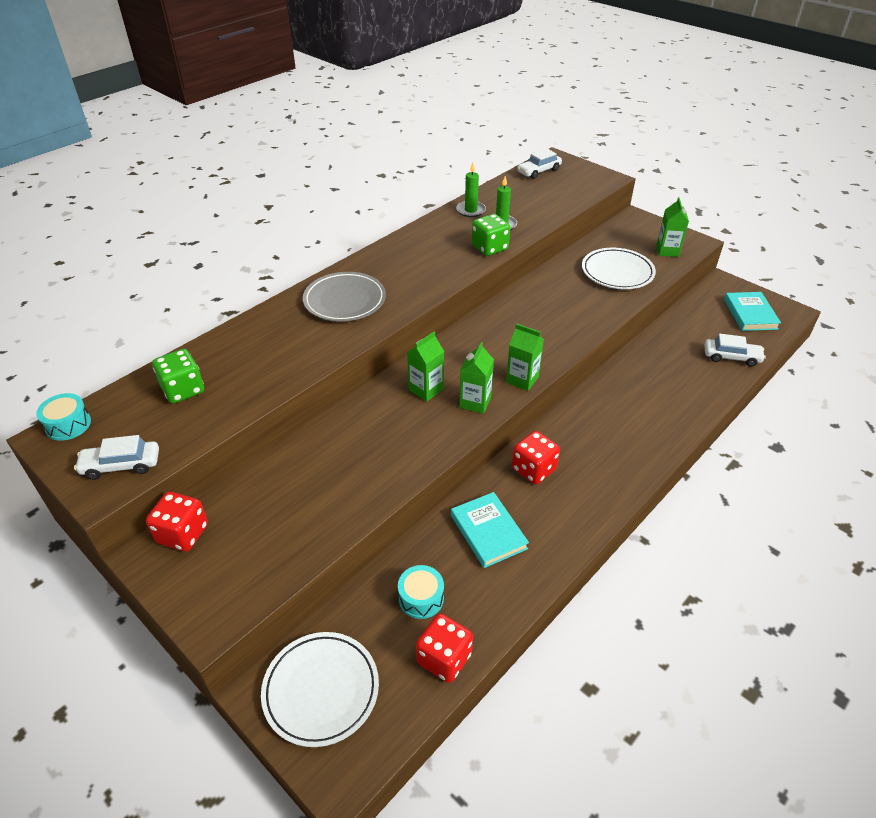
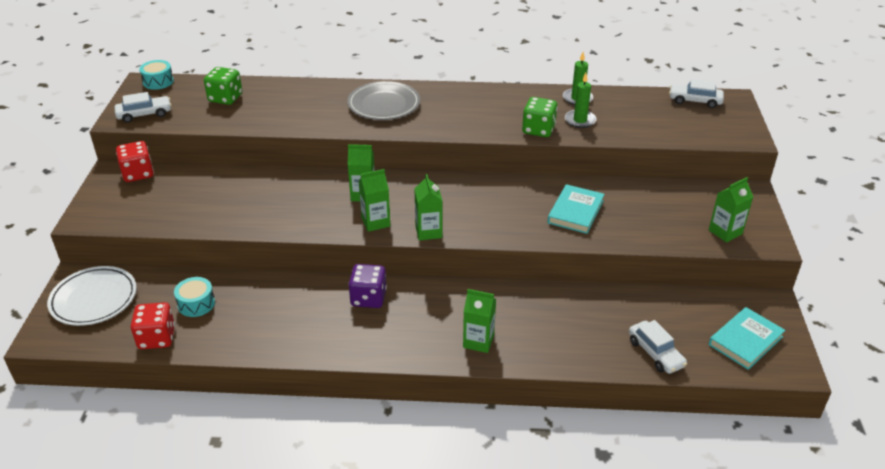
camera: 50 degrees right, 5 degrees down
(121, 465) = (144, 114): white car -> white car turned 120 degrees clockwise
(488, 532) = (283, 305): turquoise book -> turquoise book (575, 212)
(534, 469) = (368, 298): red dice -> purple dice
(617, 272) = (643, 218): white plate -> none
(646, 434) = (478, 341): none -> green carton

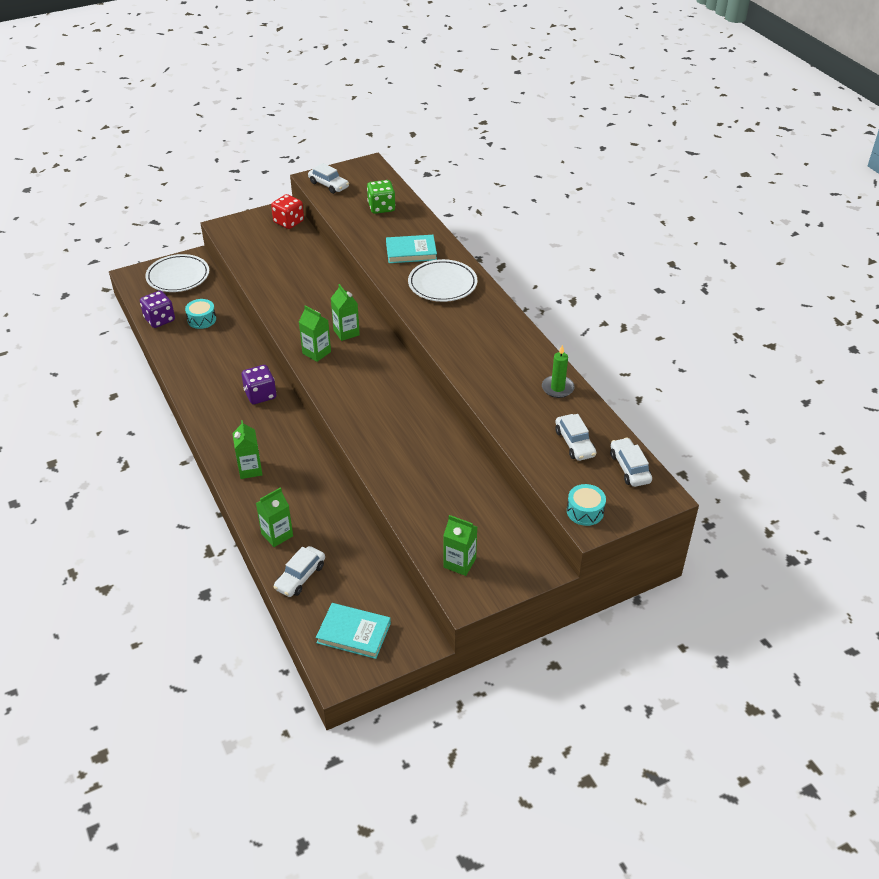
camera: 60 degrees right, 5 degrees up
(157, 338) = (159, 319): red dice -> purple dice
(158, 82) = (376, 169): turquoise drum -> turquoise drum (585, 511)
(384, 105) = (442, 284): grey plate -> white plate
(428, 232) = (325, 384): green carton -> green carton (277, 535)
(538, 130) = (480, 381): green dice -> none
(575, 212) = (415, 456): turquoise book -> turquoise book (411, 252)
(580, 120) = (519, 401): green candle -> none
(650, 113) = (574, 443): none -> white car

